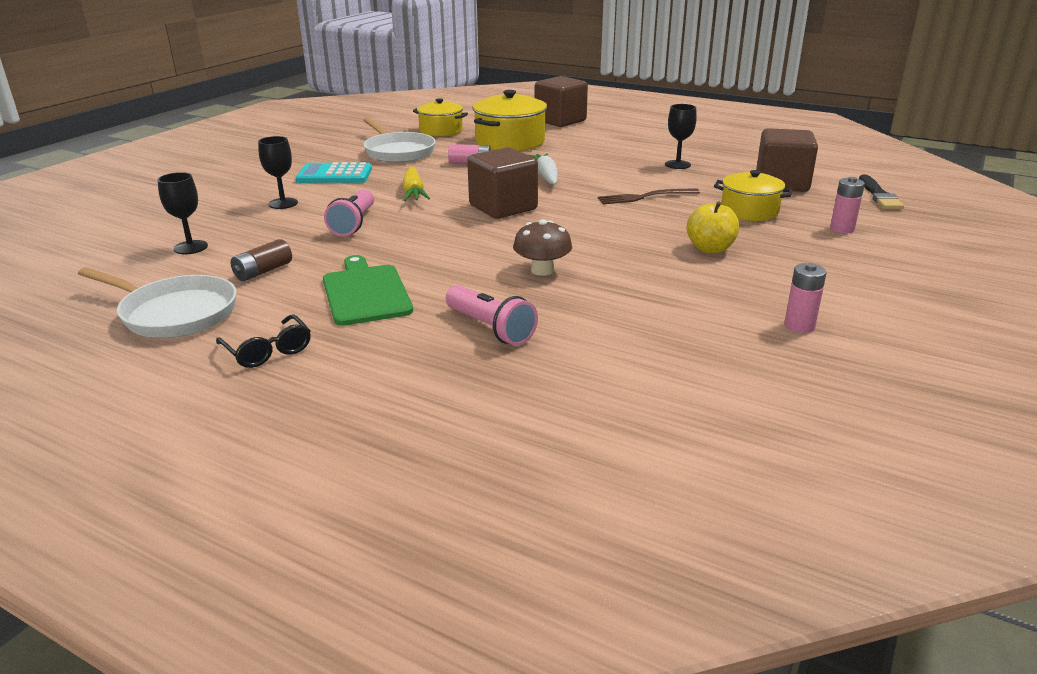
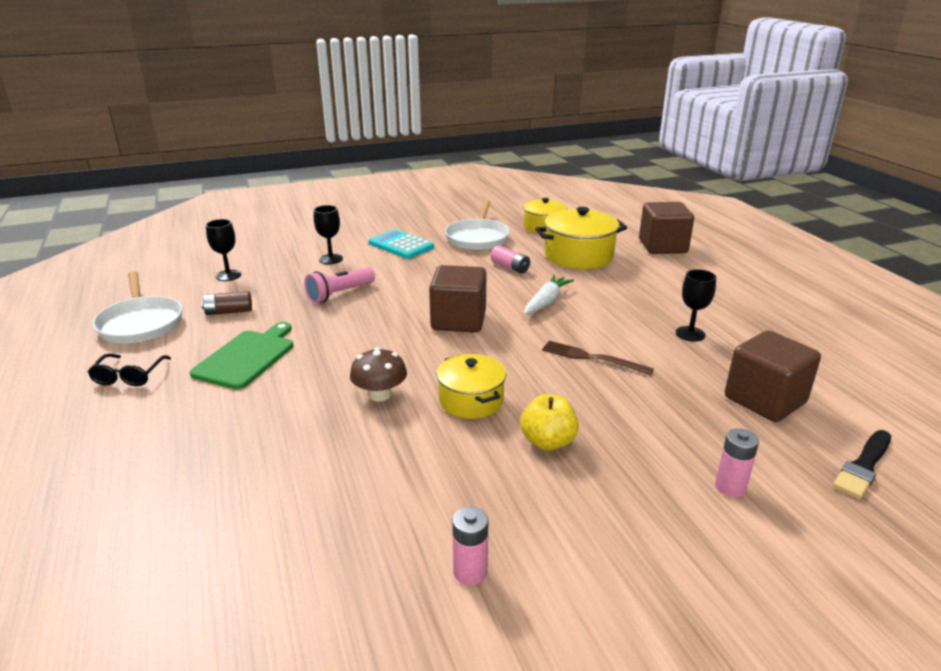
camera: 40 degrees right, 0 degrees up
(413, 192) = (423, 281): yellow carrot -> none
(490, 328) = (257, 429): pink flashlight -> none
(749, 211) = (665, 418): yellow pot -> yellow pot (471, 400)

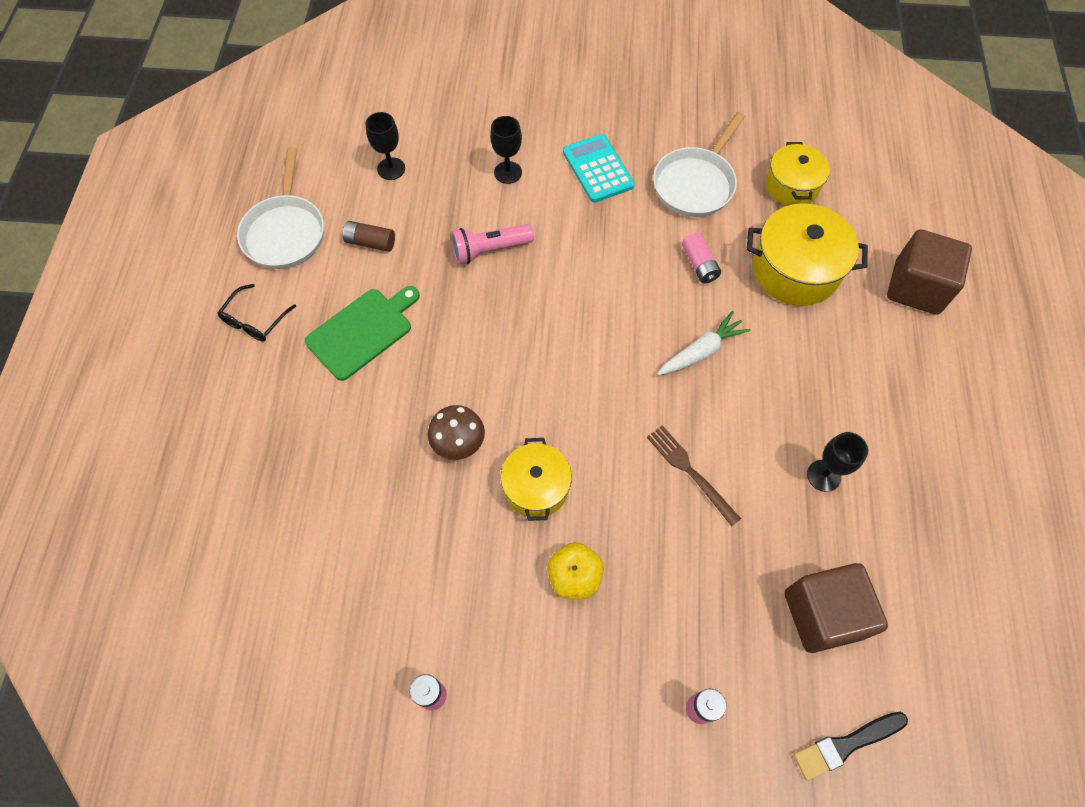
camera: 25 degrees right, 35 degrees up
(458, 320) = (588, 350): brown cube -> none

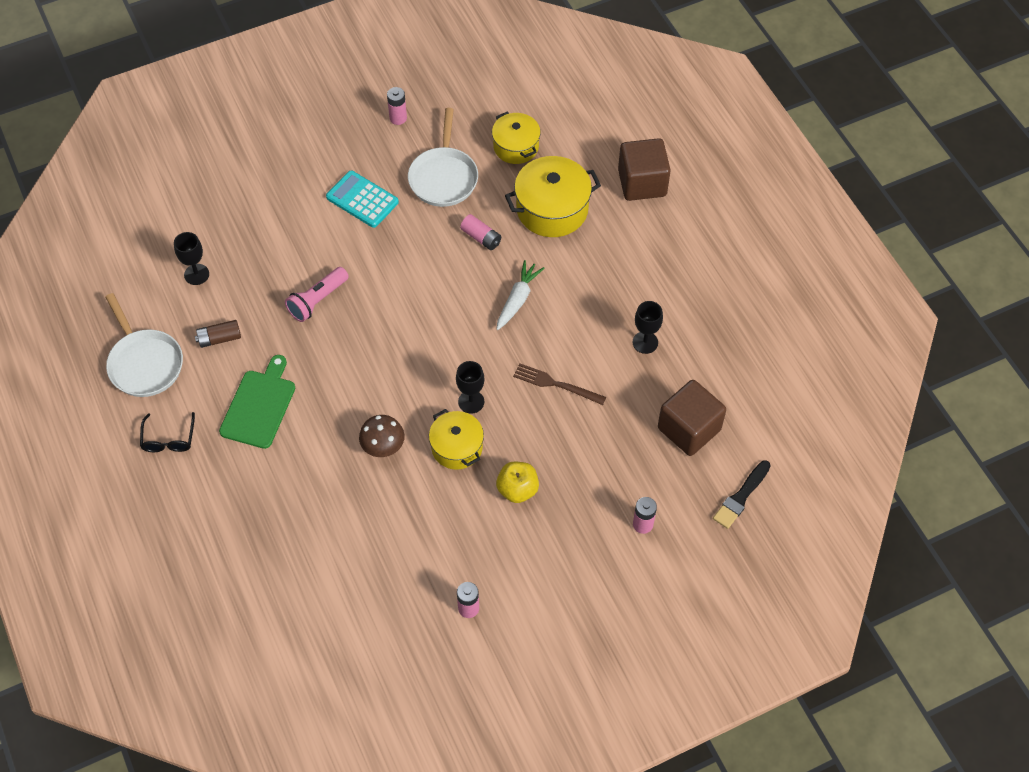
camera: 30 degrees left, 5 degrees down
(508, 172) = (293, 234): black goblet -> black goblet (471, 402)
(683, 104) = (398, 118): none -> pink battery

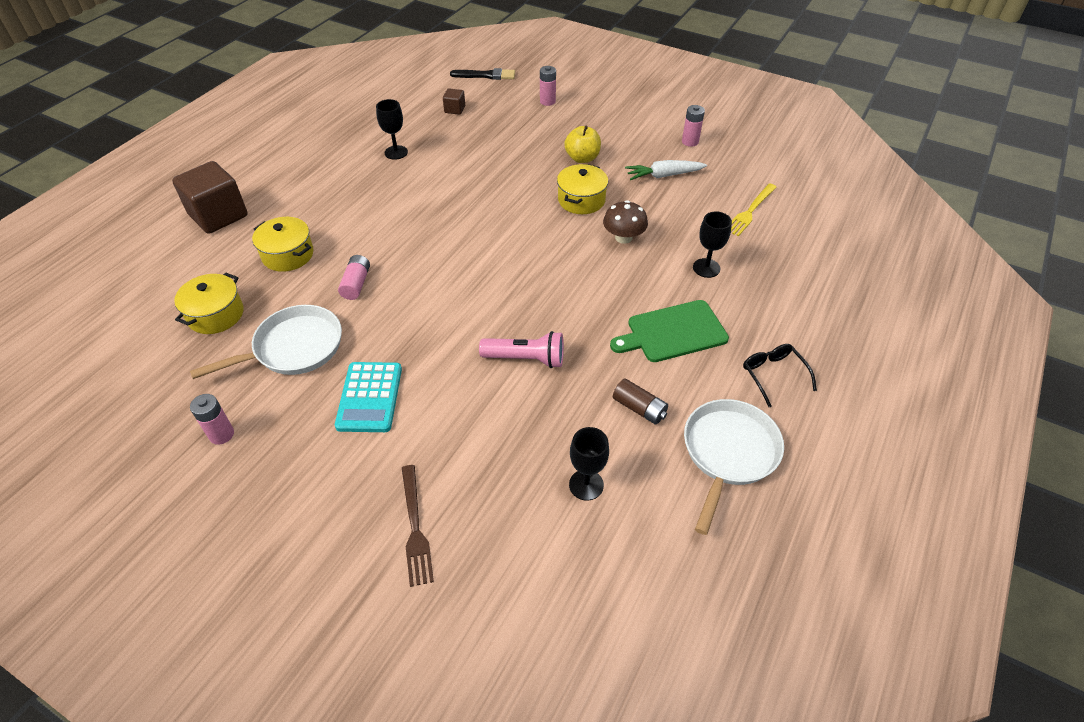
camera: 125 degrees left, 10 degrees down
(168, 439) = (773, 375): black glasses -> black glasses turned 75 degrees counterclockwise
(330, 573) = (750, 211): none -> yellow fork
(471, 402) = (534, 211): black goblet -> black goblet (706, 268)
(517, 299) = (410, 231): white carrot -> white carrot (664, 175)
(552, 209) = (288, 255): yellow pot -> yellow pot, size x0.65
(555, 384) = (475, 177): brown fork -> brown fork (415, 528)
(689, 429) = (455, 109): brown cube -> brown cube, size x0.46

